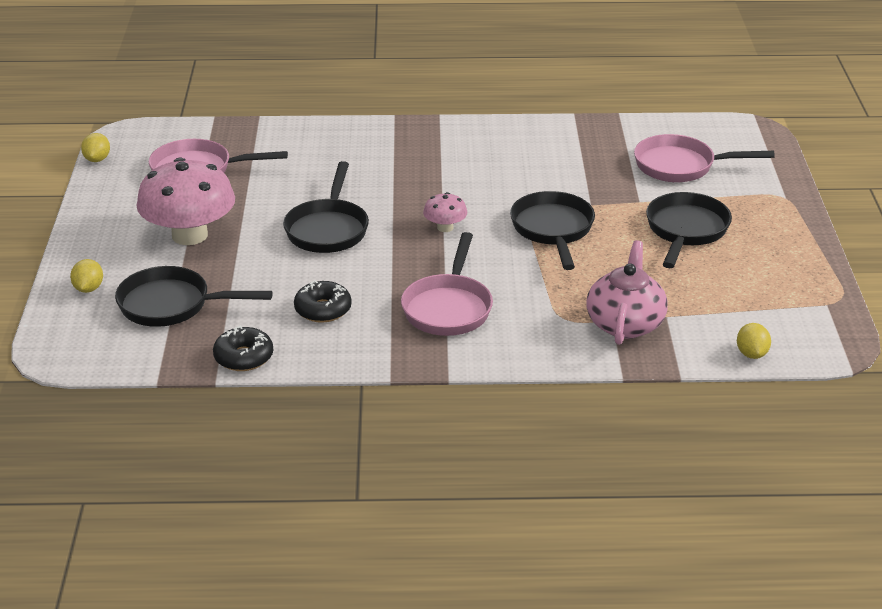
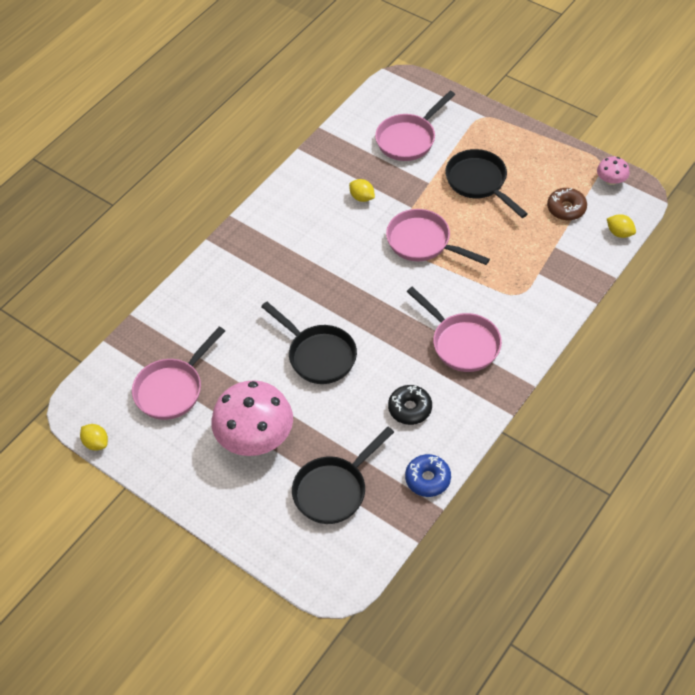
camera: 50 degrees left, 20 degrees up
(88, 288) = (271, 530): yellow lemon -> yellow lemon (362, 197)
(243, 357) = (427, 479): black donut -> blue donut
(445, 227) = (372, 293): pink mushroom -> pink mushroom (611, 180)
(553, 230) = (423, 242): black pan -> pink pan
(625, 323) = (547, 269): pink teapot -> none
(733, 302) = (566, 208): none -> brown donut

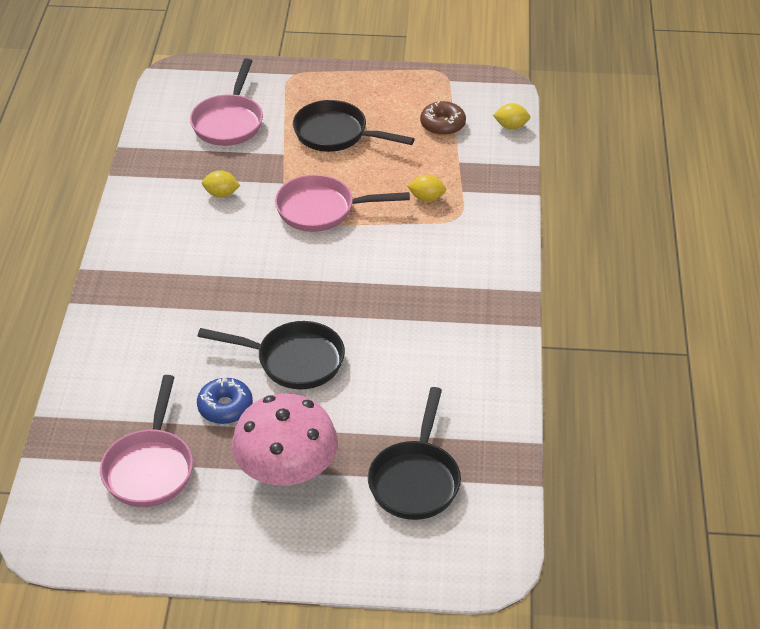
camera: 35 degrees left, 10 degrees down
(96, 443) = (98, 566): yellow lemon -> yellow lemon (426, 198)
(410, 408) = (433, 367): black donut -> none
(427, 479) = (504, 423): blue donut -> blue donut (225, 407)
(462, 343) = (437, 284): pink pan -> none
(611, 180) = (466, 85): pink mushroom -> none

